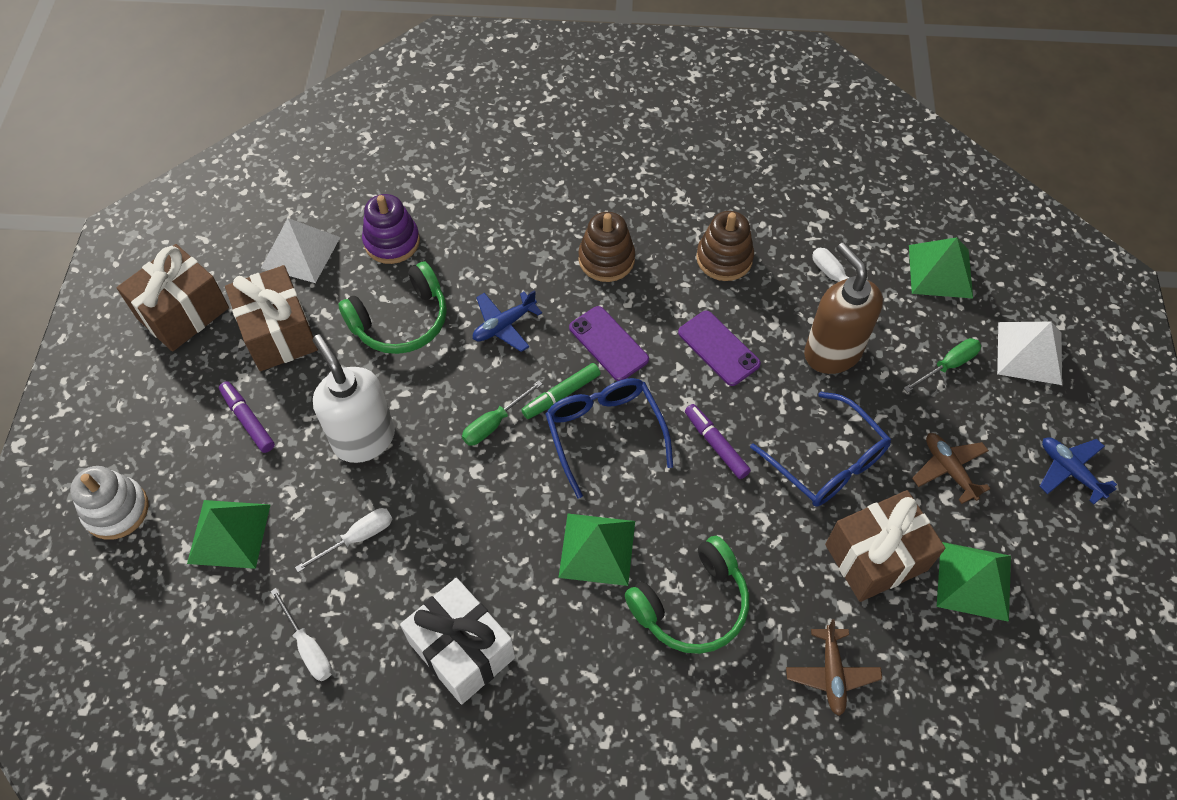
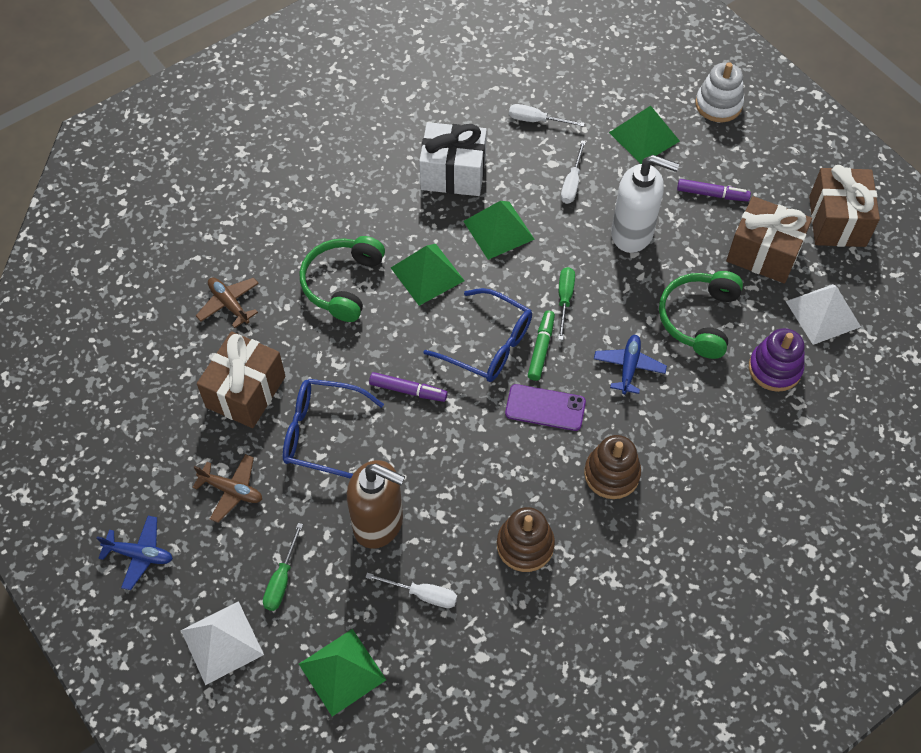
camera: 140 degrees right, 0 degrees up
(718, 348) = (465, 463): purple phone -> none
(974, 580) = (170, 422): green pyramid -> green pyramid (498, 230)

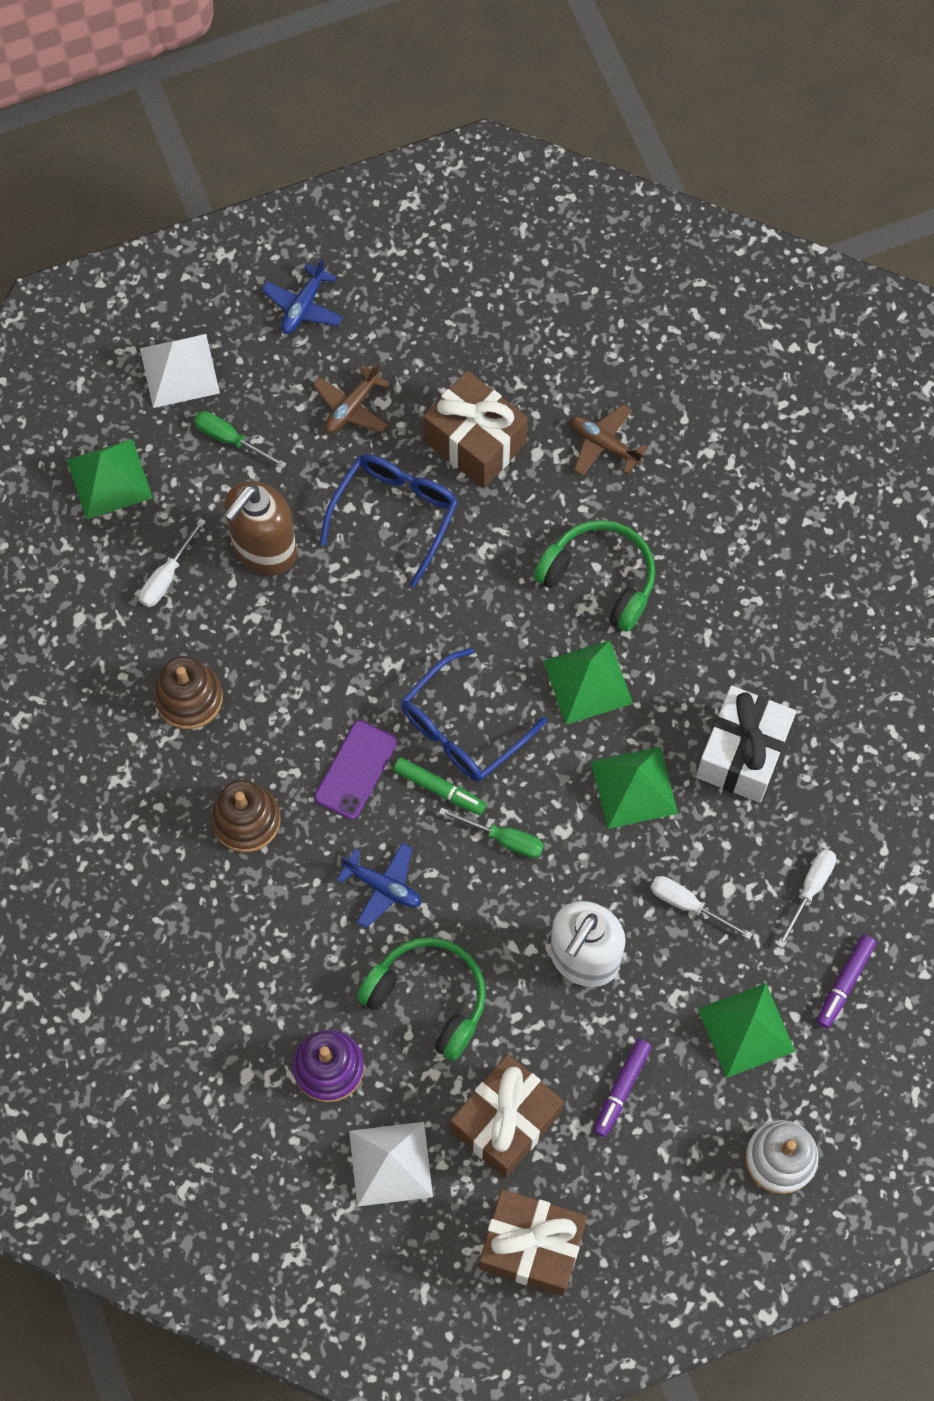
camera: 105 degrees right, 10 degrees up
(229, 304) = (604, 444): brown plane -> brown plane turned 120 degrees counterclockwise
(408, 390) = (425, 620): purple marker -> purple marker (844, 983)

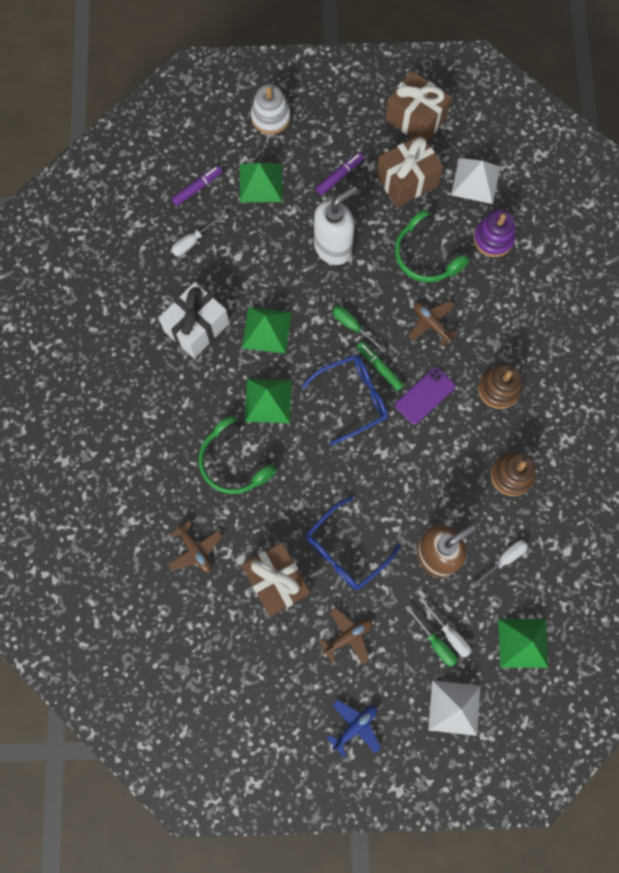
camera: 160 degrees left, 5 degrees up
(383, 886) = (431, 324): blue plane -> brown plane
(688, 904) = (264, 256): white screwdriver -> white screwdriver (449, 634)

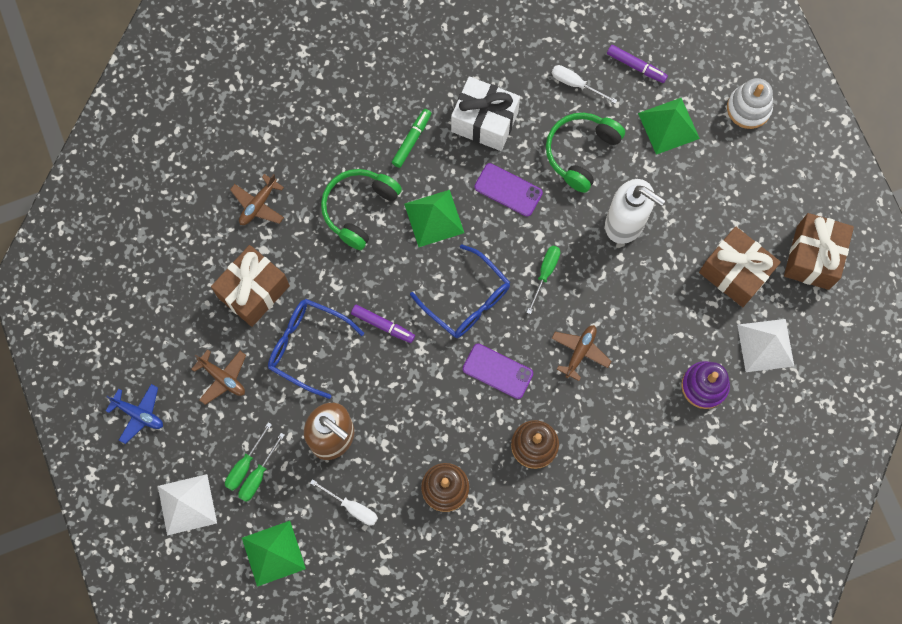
camera: 70 degrees right, 0 degrees up
(267, 330) = (508, 190): green pyramid -> purple phone
(339, 176) = (710, 201): purple marker -> purple marker (383, 325)
(379, 367) = (511, 315): green marker -> green marker (412, 140)
(426, 256) = (655, 321): green headphones -> green headphones (580, 152)
(449, 634) = (258, 476): white screwdriver -> green screwdriver

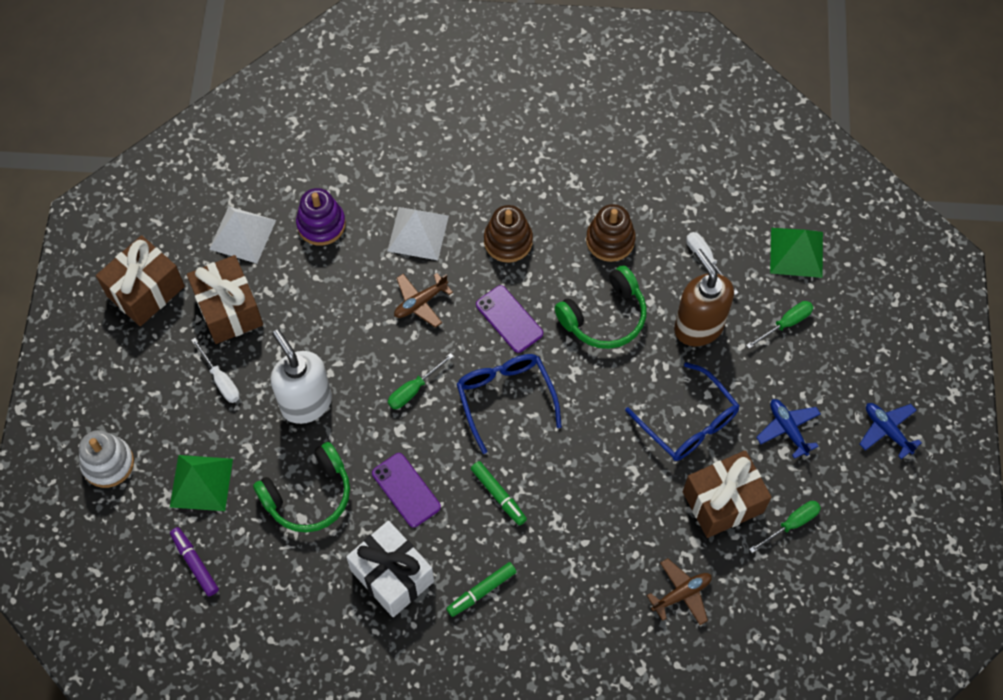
camera: 155 degrees left, 10 degrees down
(187, 504) = (865, 327): white pyramid -> white pyramid (418, 233)
(222, 378) = (788, 429): brown plane -> blue plane
(245, 465) = (795, 338): green screwdriver -> green screwdriver (791, 524)
(358, 209) = (574, 540): green headphones -> green headphones (605, 317)
(383, 325) = (602, 410): purple marker -> none
(434, 218) = (498, 495): green pyramid -> green marker
(575, 84) = (271, 573): white screwdriver -> white screwdriver (221, 380)

